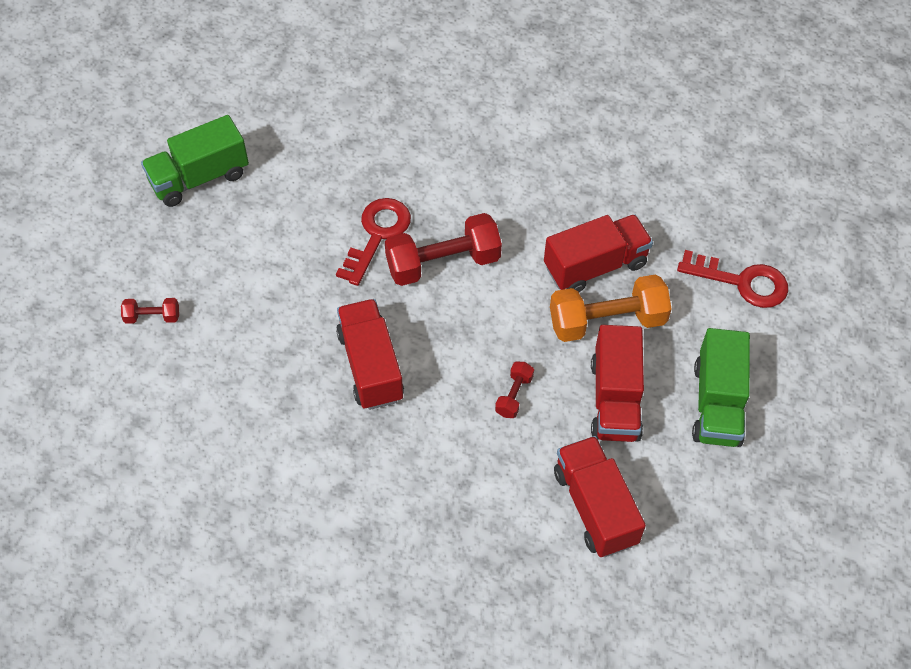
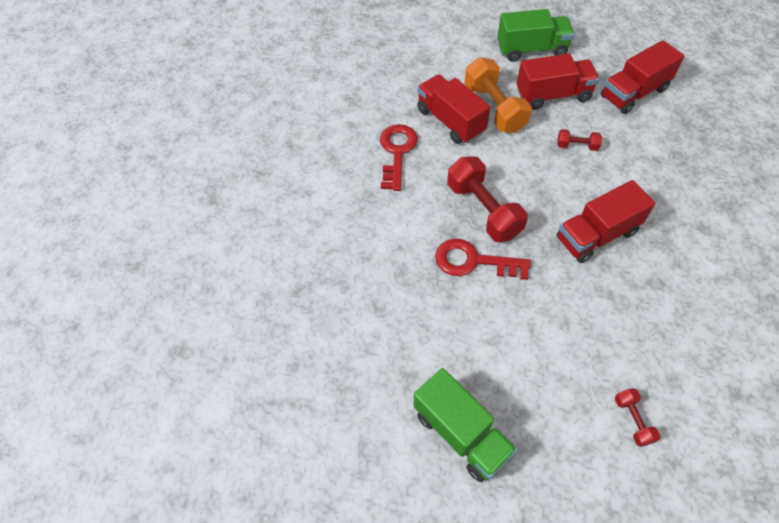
camera: 100 degrees left, 0 degrees up
(742, 282) = (435, 49): red key -> red key (397, 152)

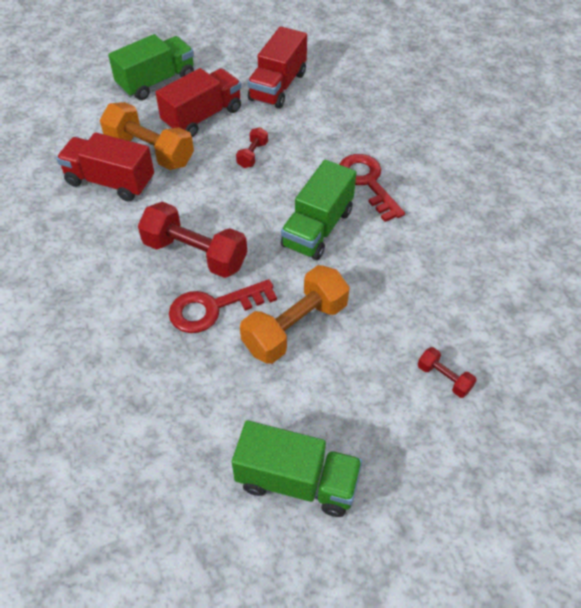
camera: 35 degrees left, 5 degrees down
(397, 152) = (68, 237): red key -> red key (367, 182)
(529, 309) = (295, 327): none -> orange dumbbell
(577, 146) = (252, 155): red dumbbell -> red dumbbell turned 45 degrees counterclockwise
(596, 235) = (317, 228): red truck -> green truck

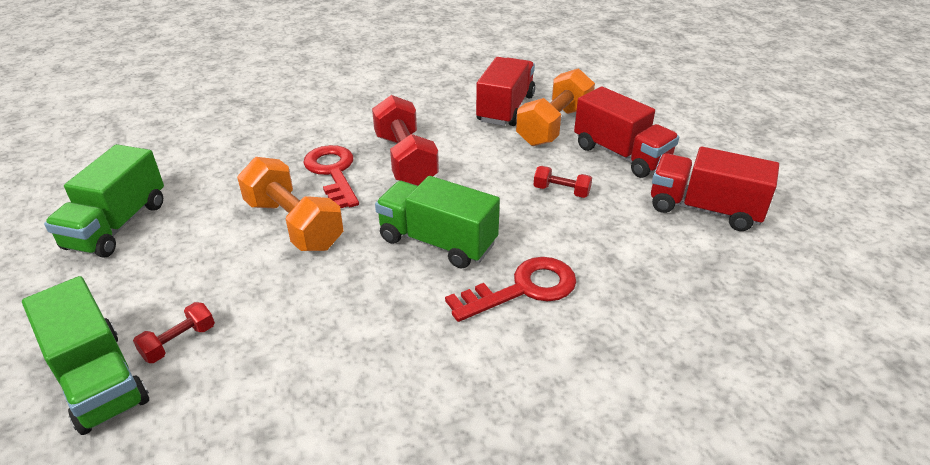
camera: 90 degrees right, 15 degrees down
(156, 82) = (672, 123): green truck -> green truck (99, 380)
(195, 254) = (405, 159): red dumbbell -> red dumbbell turned 45 degrees counterclockwise

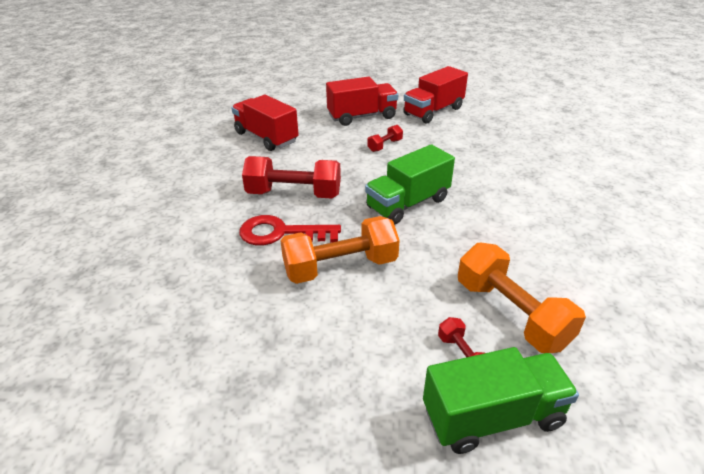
camera: 65 degrees left, 0 degrees up
(117, 225) = (254, 393): green truck -> none
(523, 289) = (473, 184): red key -> none
(554, 126) = (308, 127): orange dumbbell -> orange dumbbell (511, 313)

